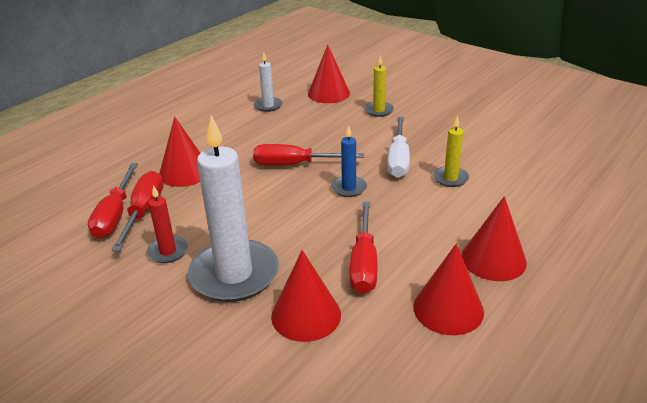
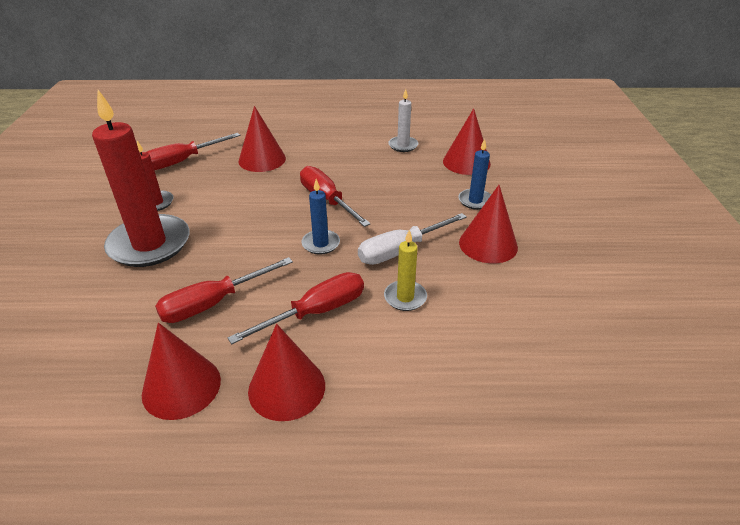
camera: 50 degrees right, 5 degrees up
(144, 211) = (196, 169): red screwdriver -> red screwdriver (316, 312)
(234, 274) = (149, 244): white candle -> red candle
(306, 315) = (121, 303): red cone -> red cone (488, 244)
(379, 110) = (475, 201): yellow candle -> blue candle

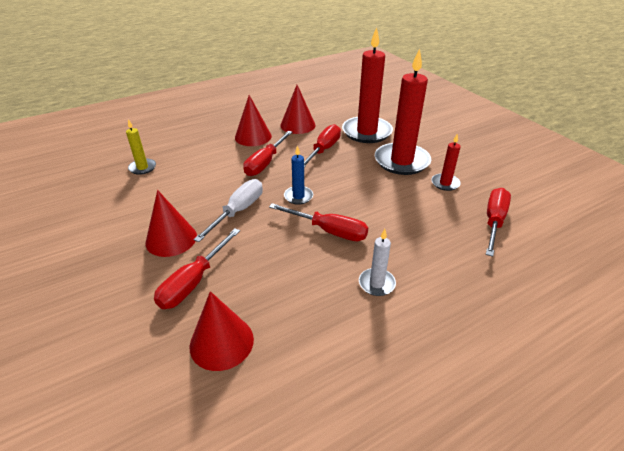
camera: 150 degrees right, 0 degrees up
(107, 314) = (366, 132): none -> red candle
(262, 159) = (435, 251): red cone -> none
(403, 145) = (316, 341): white candle -> white candle (376, 283)
(405, 297) = (218, 185): yellow candle -> yellow candle (142, 168)
(475, 201) = (194, 282): blue candle -> red screwdriver

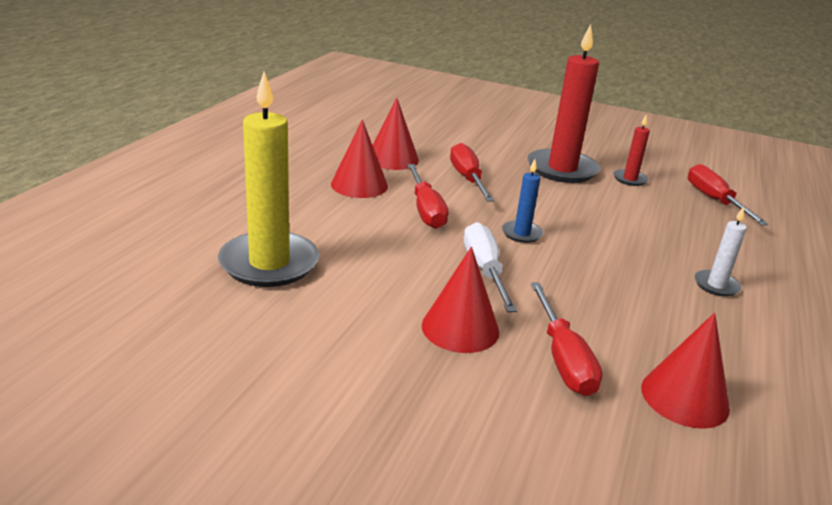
camera: 40 degrees left, 10 degrees down
(142, 168) = (269, 263): yellow candle -> yellow candle, size x2.11
(329, 231) = (604, 256): red screwdriver -> none
(366, 132) = (482, 149): red candle -> none

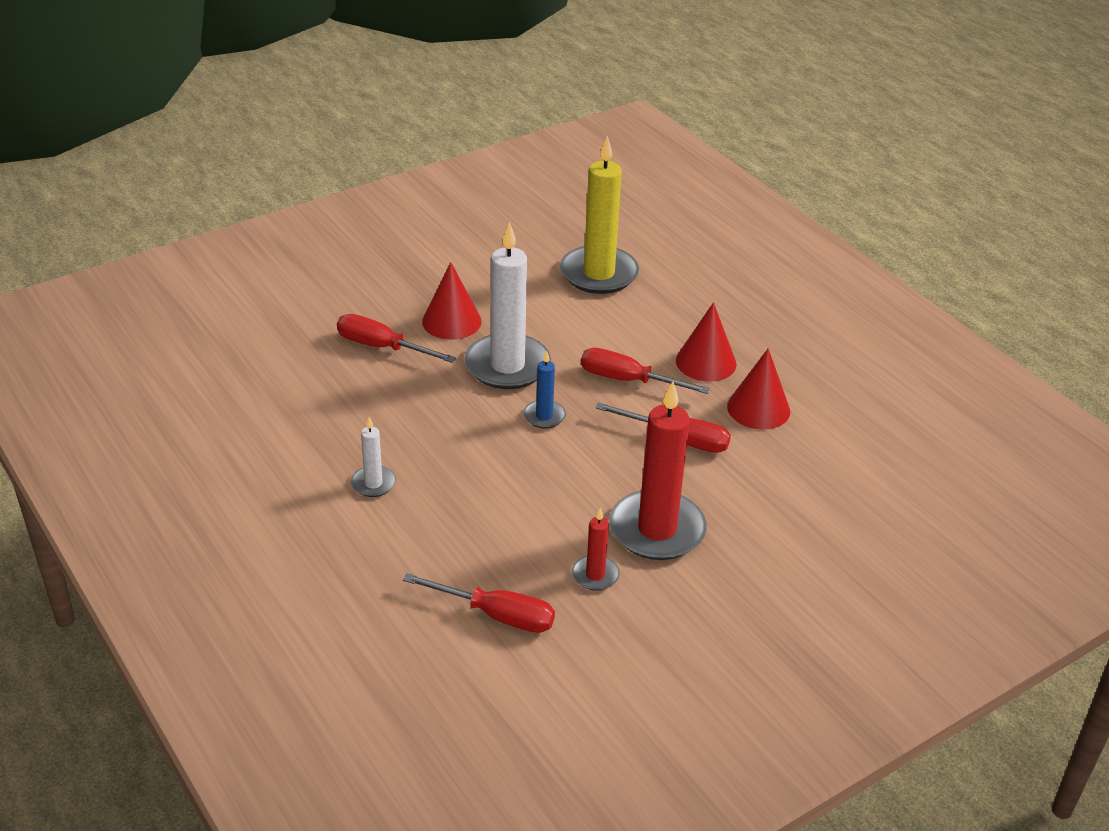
camera: 125 degrees right, 10 degrees up
(484, 270) = (507, 366): white screwdriver -> white candle
(684, 397) = (301, 375): red cone -> none

